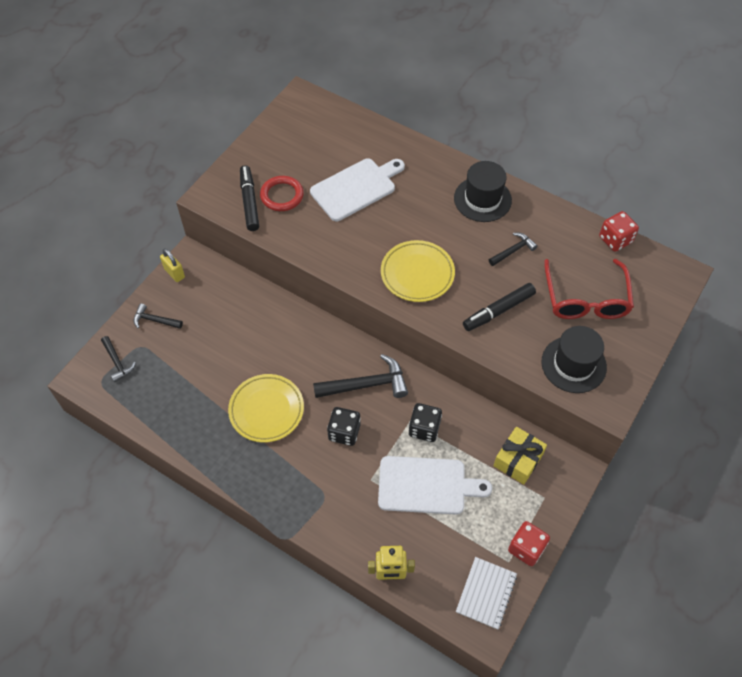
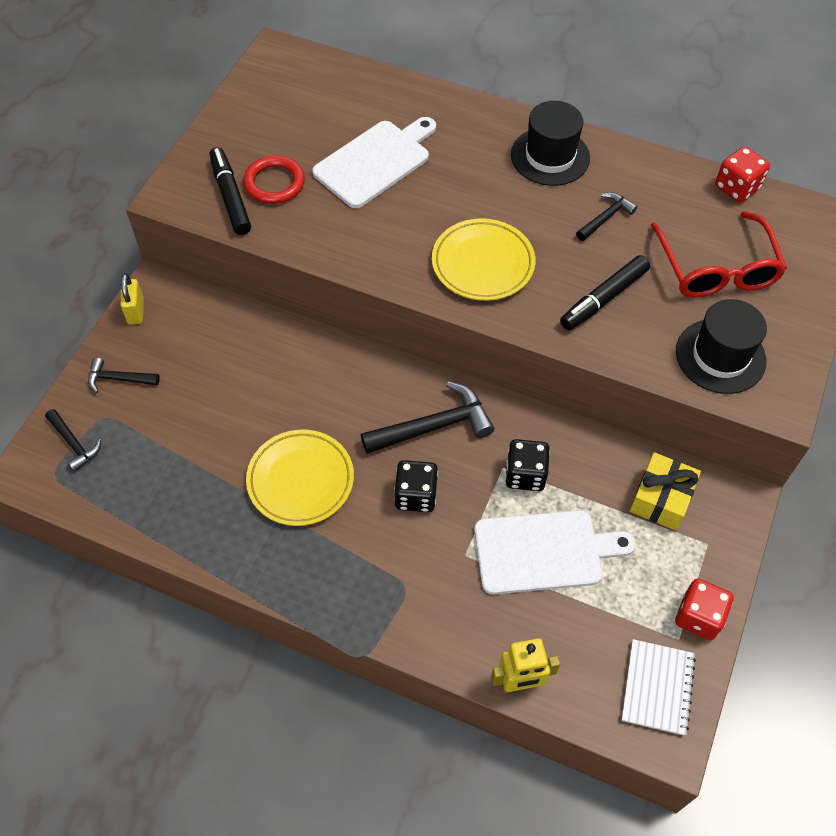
camera: 10 degrees left, 0 degrees up
(174, 273) = (136, 311): yellow padlock -> yellow padlock turned 45 degrees clockwise

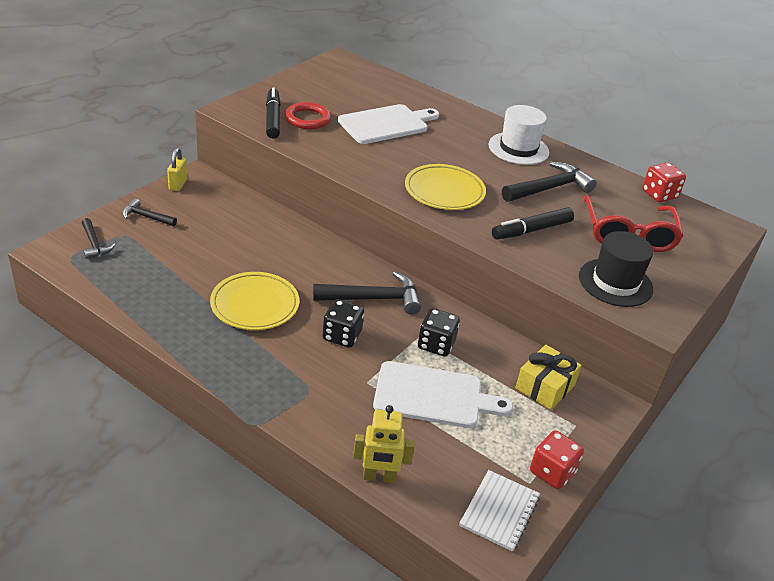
camera: 10 degrees right, 20 degrees down
(550, 156) = (518, 148): black hat -> white hat
(605, 218) = (549, 188): black hammer -> black hammer, size x1.76

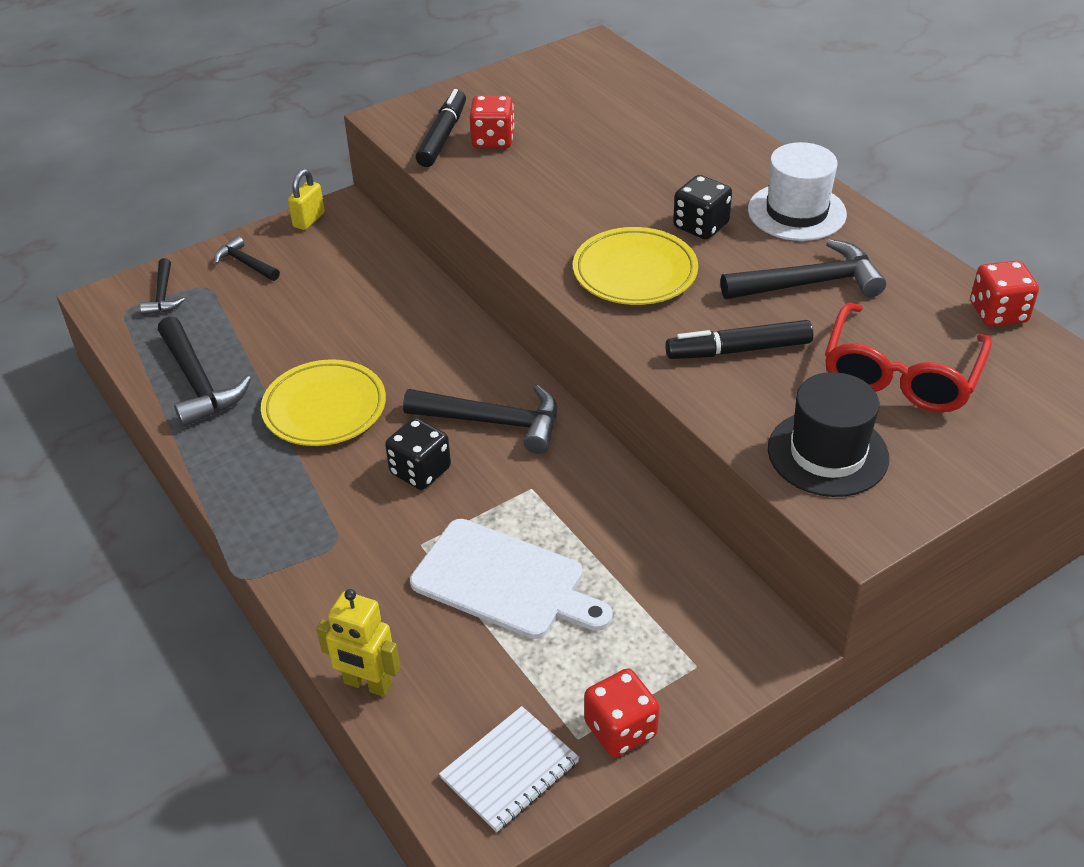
camera: 25 degrees right, 5 degrees up
(152, 300) = (198, 383): none -> black hammer
(308, 119) = (493, 140): red ring -> red dice
(386, 124) = (606, 156): white cutting board -> none
(436, 344) = (548, 505): black dice -> black dice (700, 226)
(545, 387) = (680, 597): yellow gift -> none

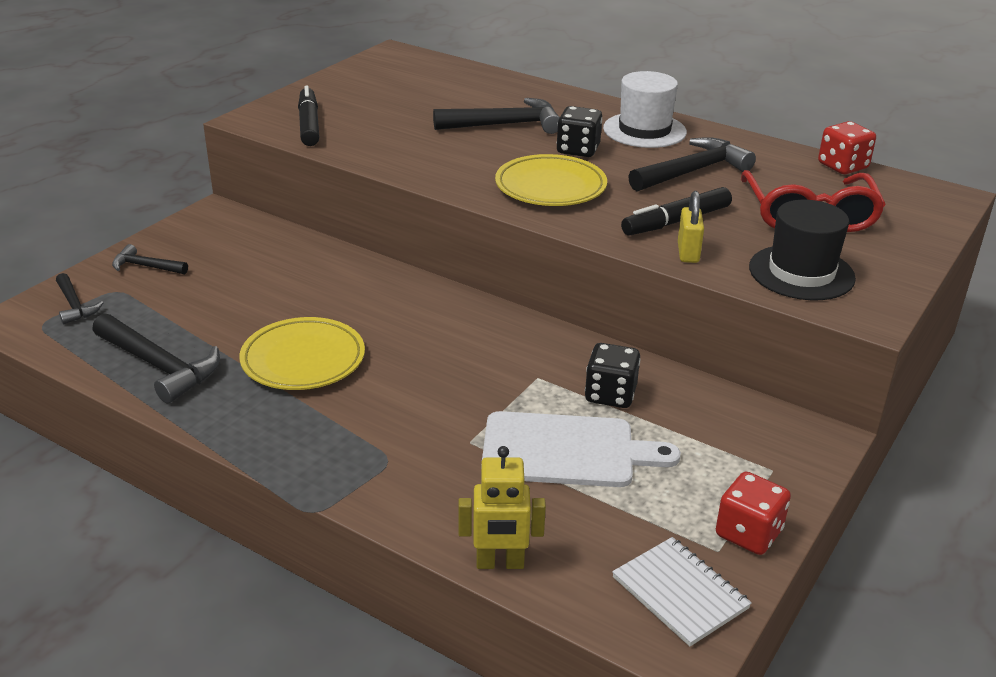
camera: 25 degrees left, 10 degrees down
(309, 220) = (188, 224): yellow padlock -> yellow padlock (688, 253)
(420, 471) = (428, 387): black dice -> black dice (610, 394)
(493, 140) = (356, 121): red dice -> none
(493, 422) = (468, 337): black hammer -> black hammer (505, 125)
(510, 770) = (680, 593): white notebook -> white notebook turned 60 degrees counterclockwise

